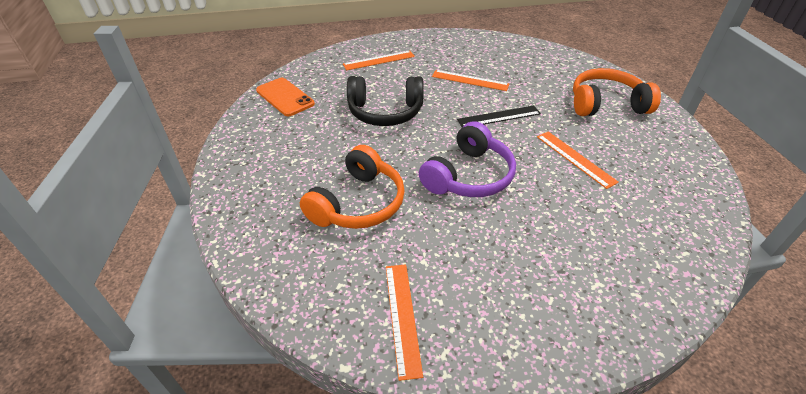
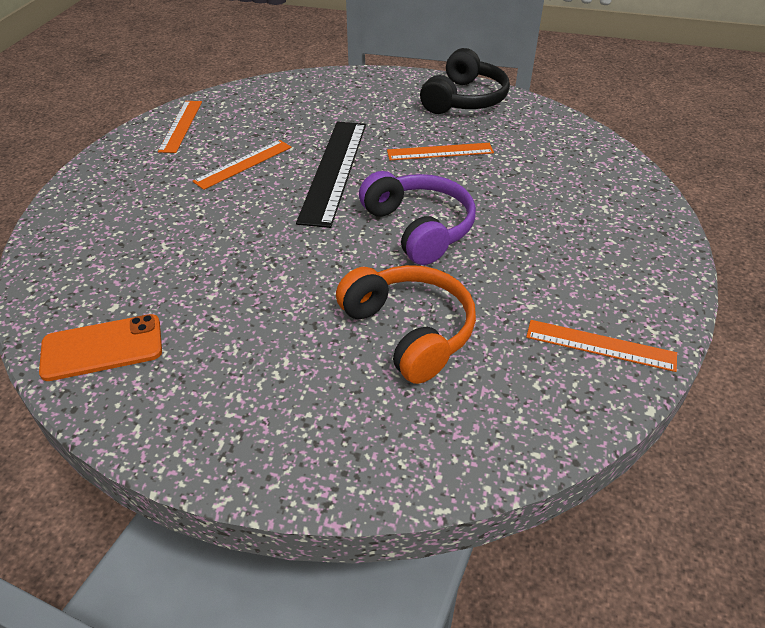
camera: 65 degrees left, 0 degrees up
(379, 60) = (110, 221): orange ruler -> orange ruler (181, 126)
(385, 112) = (243, 253): black headphones -> black headphones (464, 99)
(499, 117) = (334, 170): black ruler -> black ruler, size x1.69
(606, 104) = (372, 100): orange headphones -> none

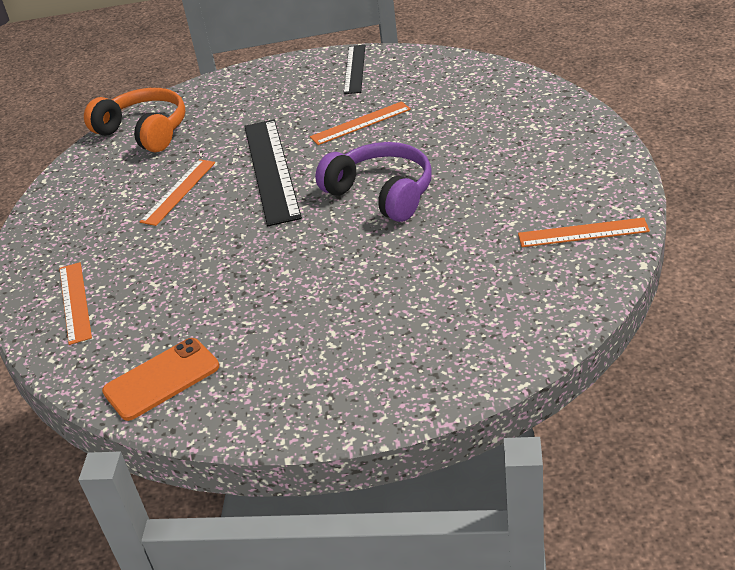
camera: 15 degrees left, 5 degrees down
(181, 126) = (87, 177): orange ruler -> orange ruler (75, 302)
(409, 331) = (423, 275): orange headphones -> orange headphones (144, 131)
(464, 99) = (354, 69): black headphones -> black ruler

